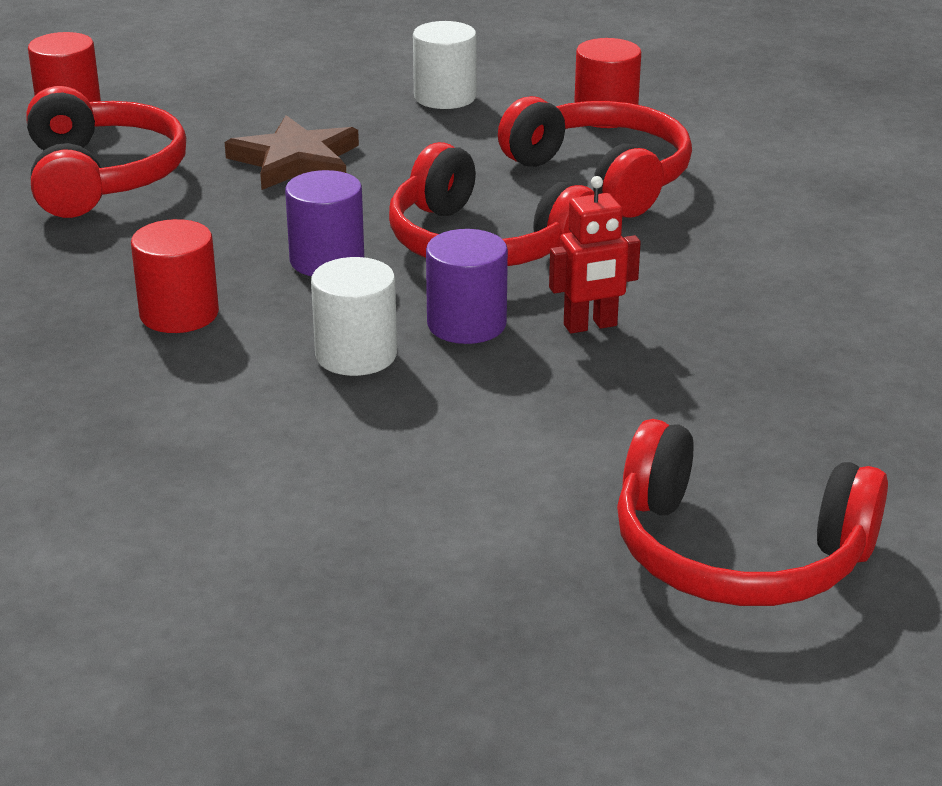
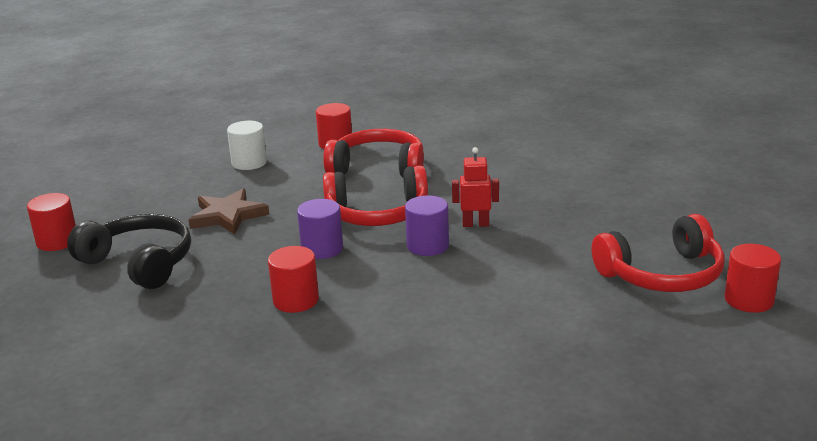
camera: 40 degrees left, 5 degrees down
(102, 177) = (139, 263): red headphones -> black headphones
(356, 355) = (405, 278): white cylinder -> none
(590, 326) = (475, 224): red robot -> red robot turned 120 degrees counterclockwise
(807, 678) = (749, 300): none -> red cylinder

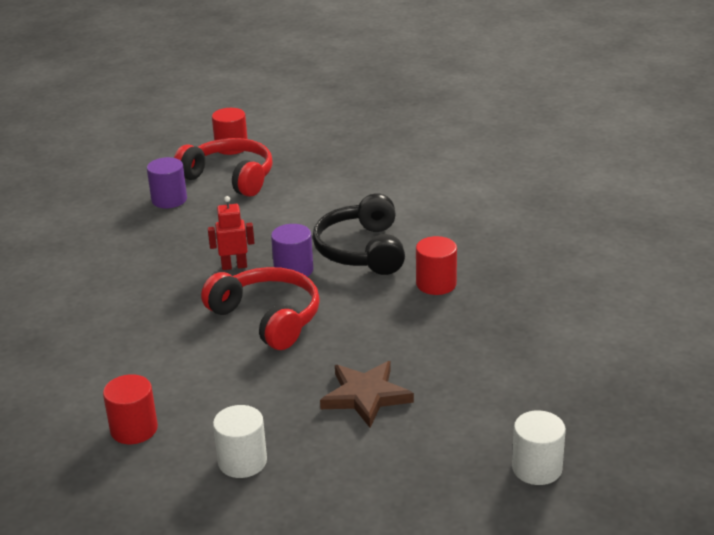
camera: 130 degrees left, 5 degrees up
(57, 241) = (536, 468): red cylinder -> white cylinder
(139, 263) = (495, 389): black headphones -> black headphones (362, 250)
(322, 249) = (356, 312): purple cylinder -> purple cylinder (169, 200)
(378, 168) = (171, 367): red headphones -> none
(475, 224) = (234, 266): red robot -> red robot turned 120 degrees clockwise

